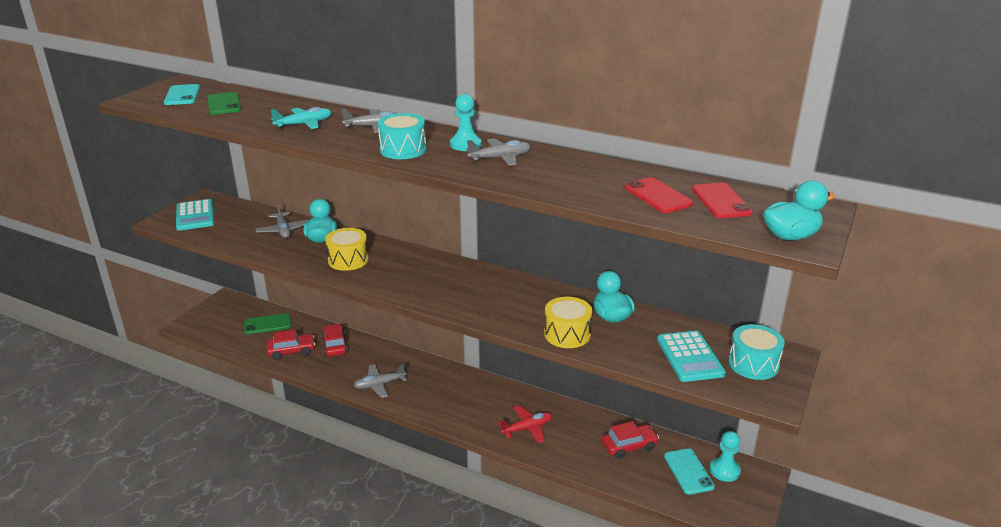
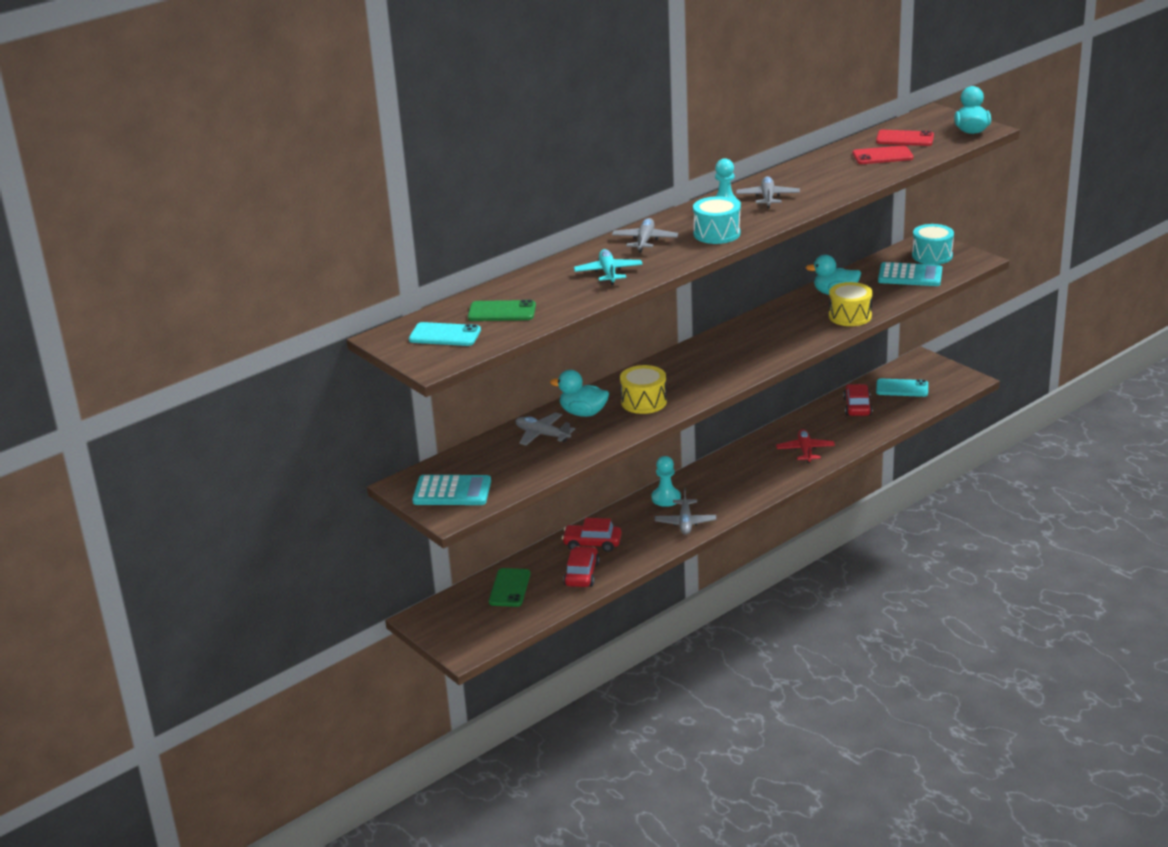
camera: 65 degrees left, 0 degrees up
(283, 230) = (542, 435): grey plane -> grey plane turned 150 degrees counterclockwise
(724, 470) = (909, 373): turquoise pawn -> turquoise pawn (666, 498)

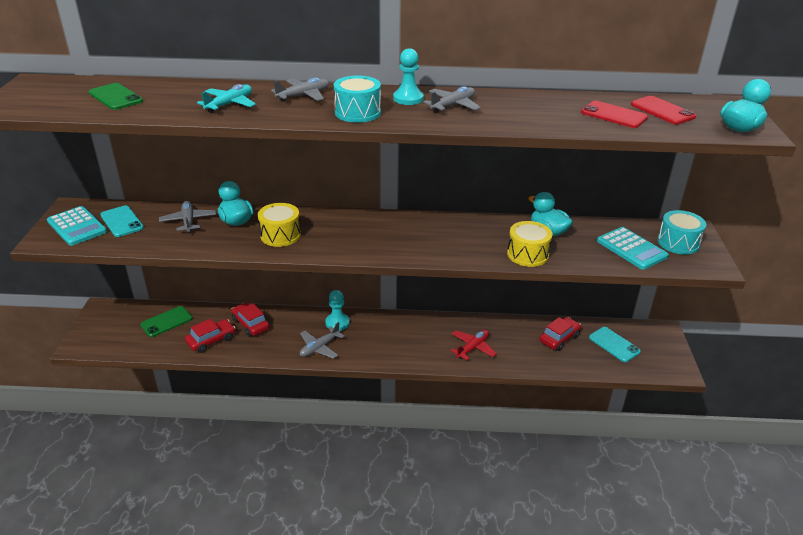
camera: 40 degrees right, 5 degrees up
(445, 335) = (55, 95): turquoise phone -> turquoise phone (122, 221)

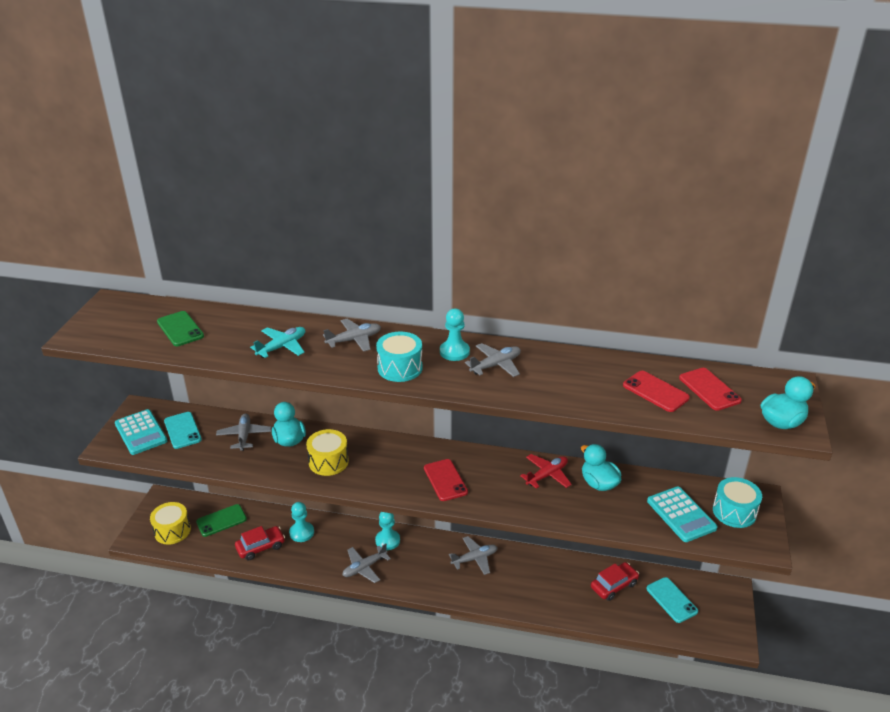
camera: 10 degrees right, 0 degrees up
(250, 324) = (301, 532): red car -> turquoise pawn
(401, 240) = (445, 480): none -> red phone
(424, 330) = (474, 559): none -> grey plane
(472, 348) = (519, 586): red plane -> red plane (547, 475)
(527, 254) = (569, 510): yellow drum -> yellow drum (172, 531)

